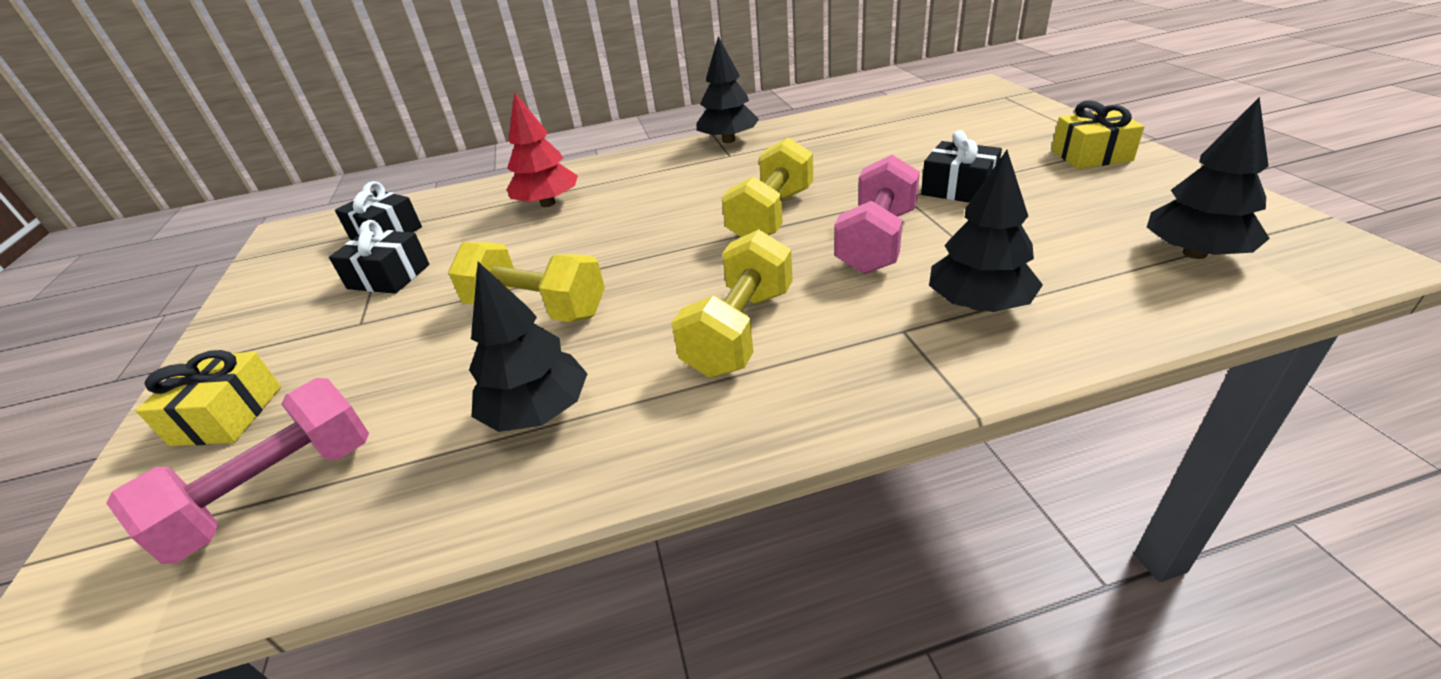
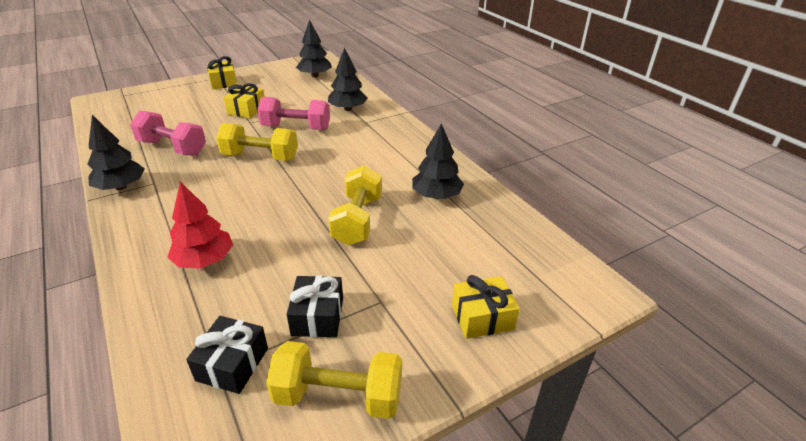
camera: 110 degrees left, 0 degrees up
(276, 493) = (514, 258): pink dumbbell -> pink dumbbell (172, 148)
(740, 331) = (371, 154): yellow dumbbell -> yellow dumbbell (338, 396)
(958, 189) = (247, 110): black gift -> yellow gift

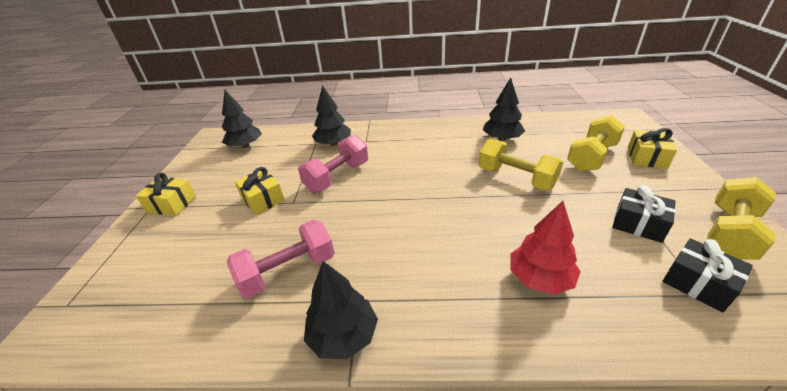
camera: 55 degrees left, 0 degrees up
(260, 157) = (372, 208): yellow dumbbell -> yellow dumbbell (591, 157)

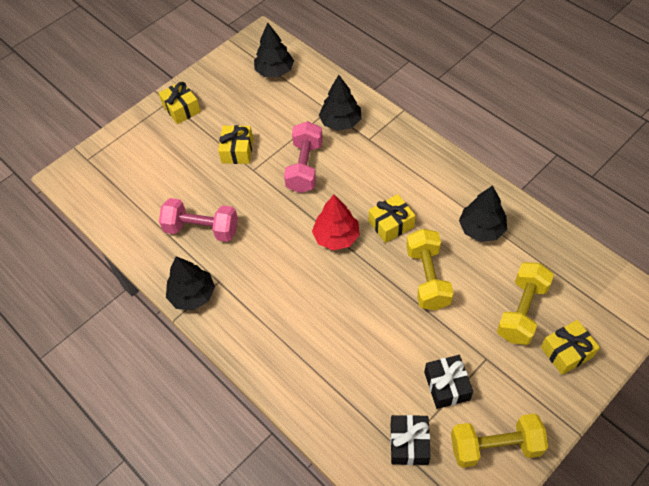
camera: 45 degrees right, 20 degrees up
(337, 177) = (305, 167): pink dumbbell -> pink dumbbell turned 75 degrees counterclockwise
(447, 168) = (391, 224): none -> yellow gift
(540, 278) = (326, 357): red tree -> red tree (336, 237)
(591, 157) = (521, 311): yellow dumbbell -> yellow dumbbell turned 60 degrees counterclockwise

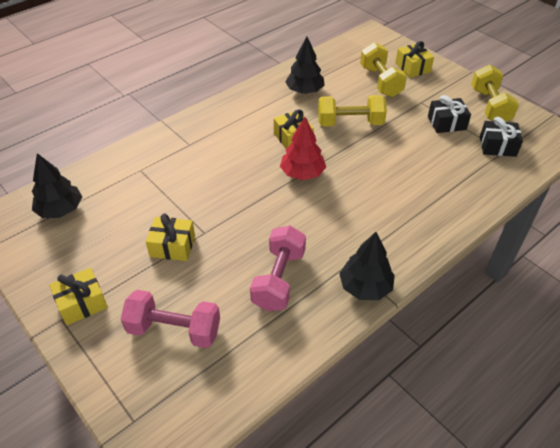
camera: 90 degrees left, 10 degrees down
(305, 167) = (212, 191): pink dumbbell -> pink dumbbell (174, 330)
(340, 122) = (160, 162): black tree -> none
(521, 311) = (380, 81): yellow dumbbell -> yellow dumbbell turned 45 degrees clockwise

